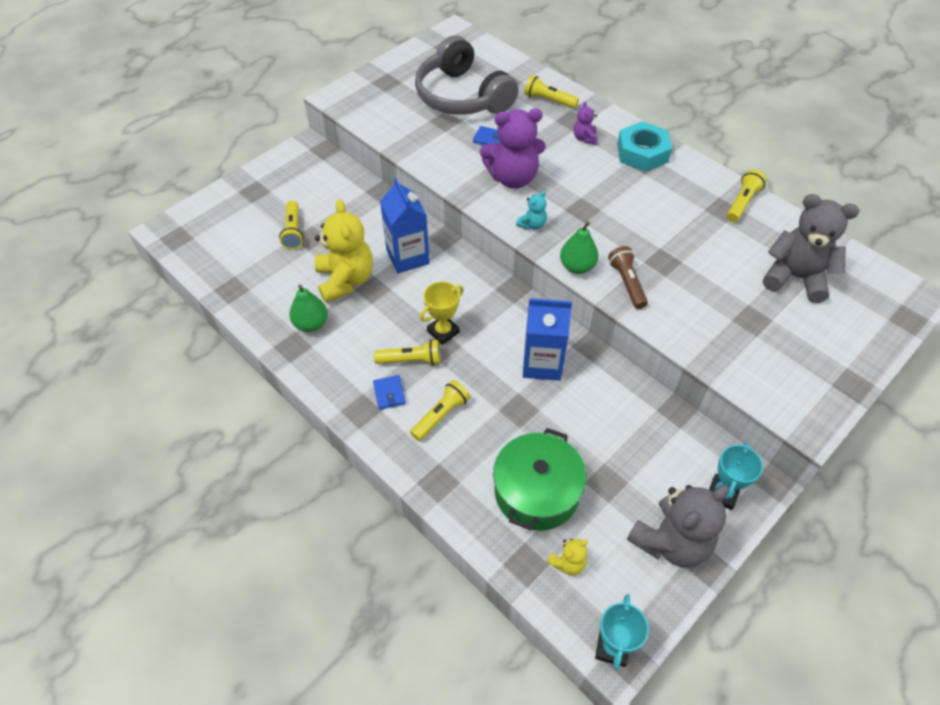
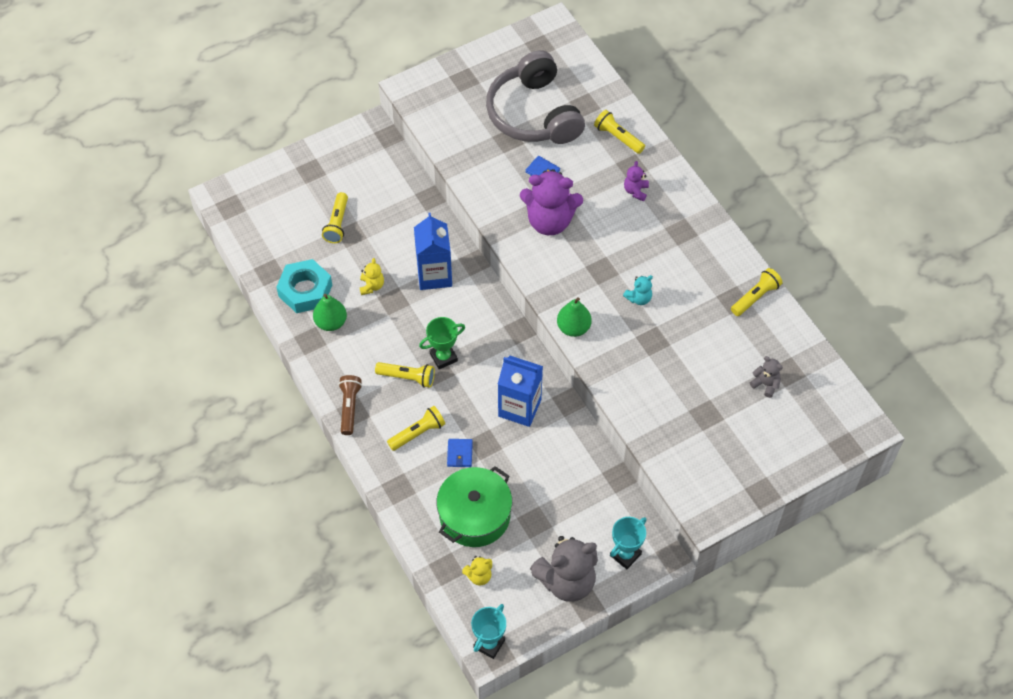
camera: 15 degrees right, 5 degrees up
(345, 280) = (372, 286): yellow teddy bear -> yellow teddy bear, size x0.46
(389, 393) = (380, 403): blue wallet -> blue wallet (460, 454)
(443, 331) = (443, 357): yellow trophy -> green trophy
(532, 225) = (549, 276): turquoise teddy bear -> turquoise teddy bear (639, 298)
(627, 283) = (611, 354): brown flashlight -> brown flashlight (349, 407)
(642, 153) = (685, 220): turquoise nut -> turquoise nut (305, 290)
(795, 277) = (765, 384): grey teddy bear -> grey teddy bear, size x0.46

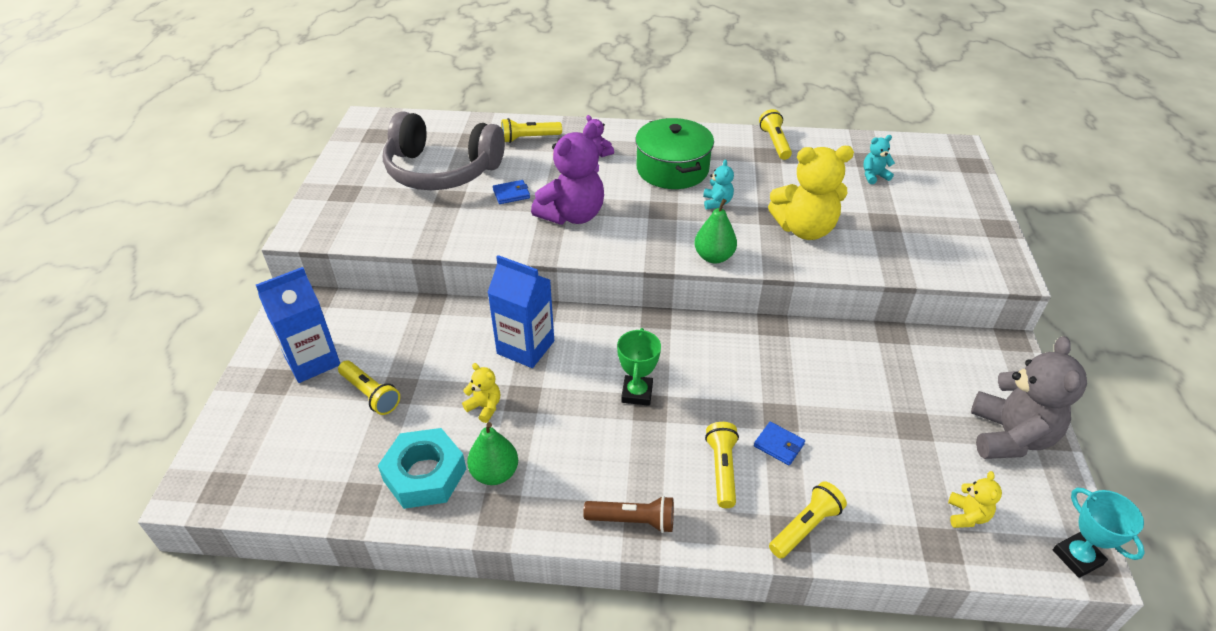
camera: 55 degrees left, 15 degrees down
(349, 407) = (633, 520): brown flashlight -> brown flashlight turned 150 degrees clockwise
(407, 377) = (637, 439): yellow flashlight -> yellow flashlight (805, 527)
(475, 515) = (875, 475): green pot -> green pot (672, 169)
(519, 408) = (753, 364): blue carton -> blue carton (312, 361)
(625, 555) = (994, 373): turquoise trophy -> none
(652, 367) = (804, 229): none -> yellow teddy bear
(765, 384) = (874, 176): grey teddy bear -> turquoise teddy bear

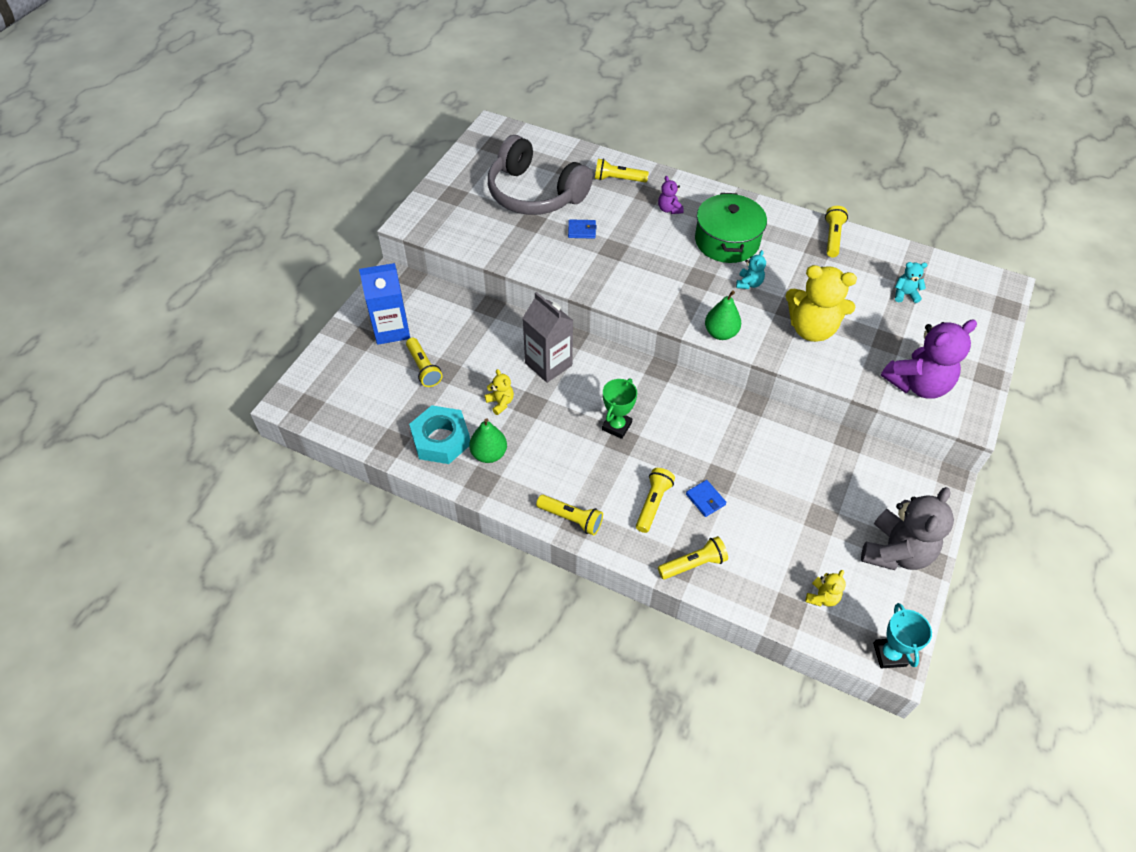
camera: 20 degrees right, 10 degrees up
(525, 347) = (548, 364): blue carton -> grey carton
(572, 215) = (622, 263): purple teddy bear -> purple teddy bear (917, 384)
(633, 520) = (571, 518): brown flashlight -> yellow flashlight

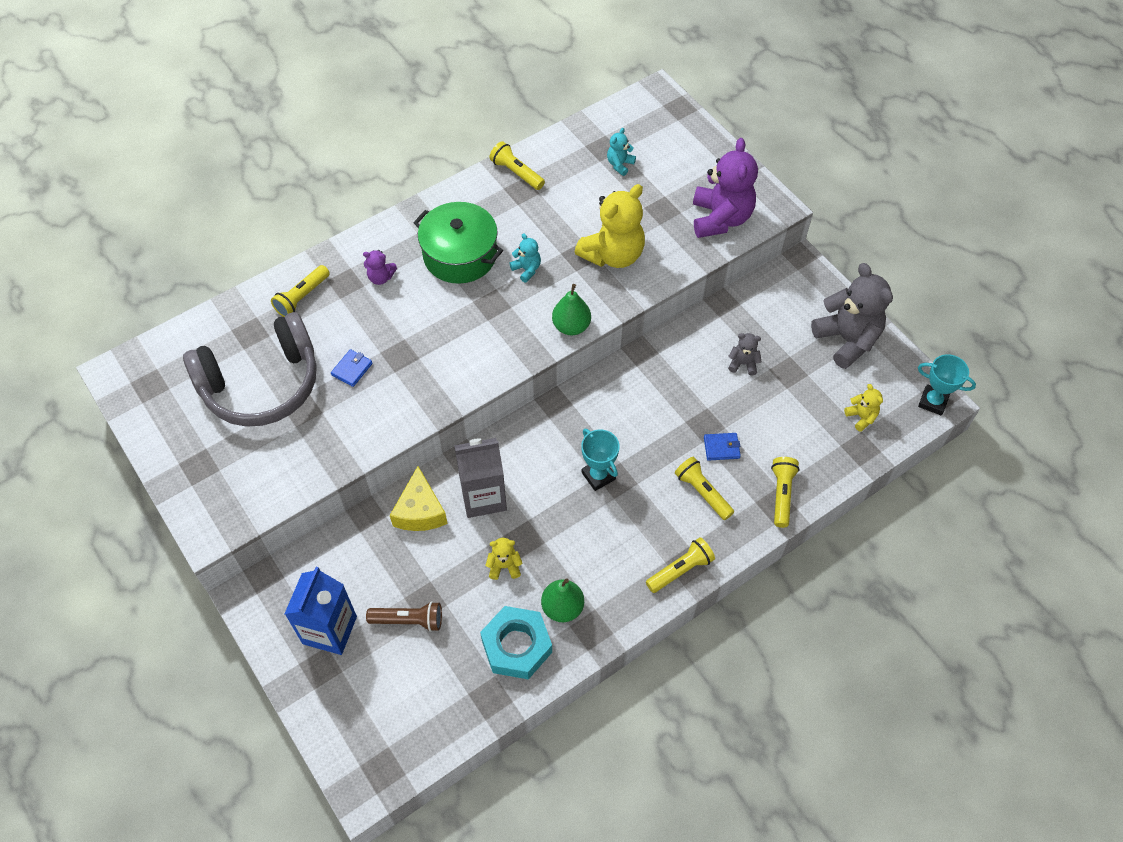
camera: 60 degrees left, 5 degrees up
(424, 368) = (409, 620): yellow flashlight -> brown flashlight
(512, 334) = (420, 511): none -> yellow cheese
(616, 426) = (598, 476): green trophy -> turquoise trophy
(801, 480) = (743, 364): none -> grey teddy bear

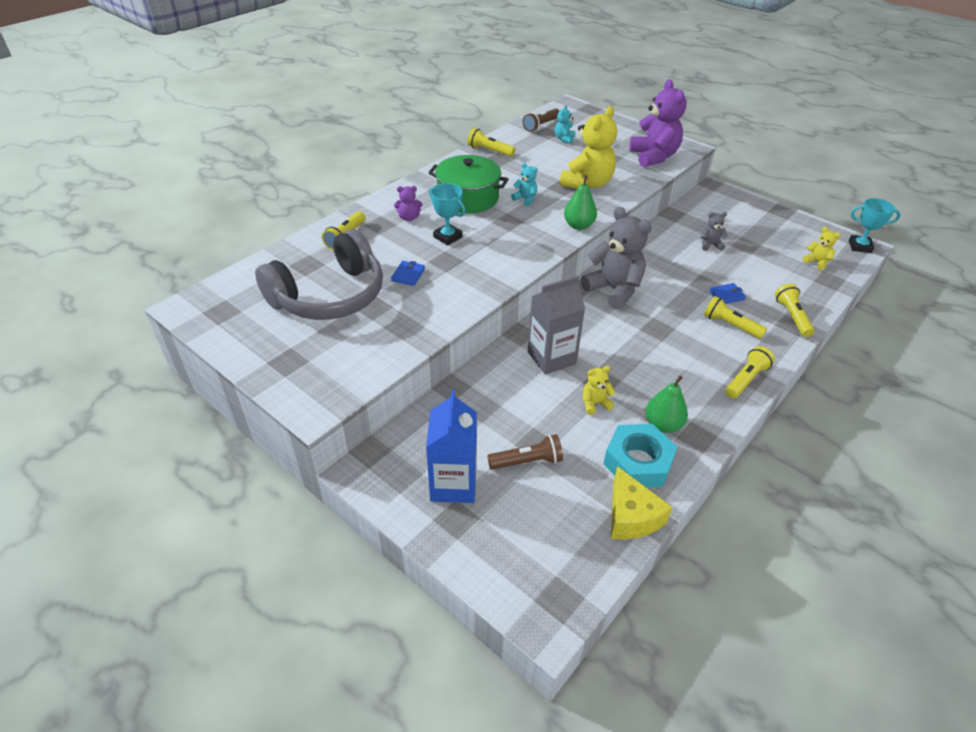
camera: 15 degrees left, 15 degrees down
(420, 511) = (500, 377): yellow cheese -> yellow cheese (631, 516)
(598, 476) = (640, 328): turquoise trophy -> turquoise trophy (448, 237)
(601, 133) = (541, 125): none -> brown flashlight
(847, 340) = (775, 222): grey teddy bear -> grey teddy bear (614, 290)

